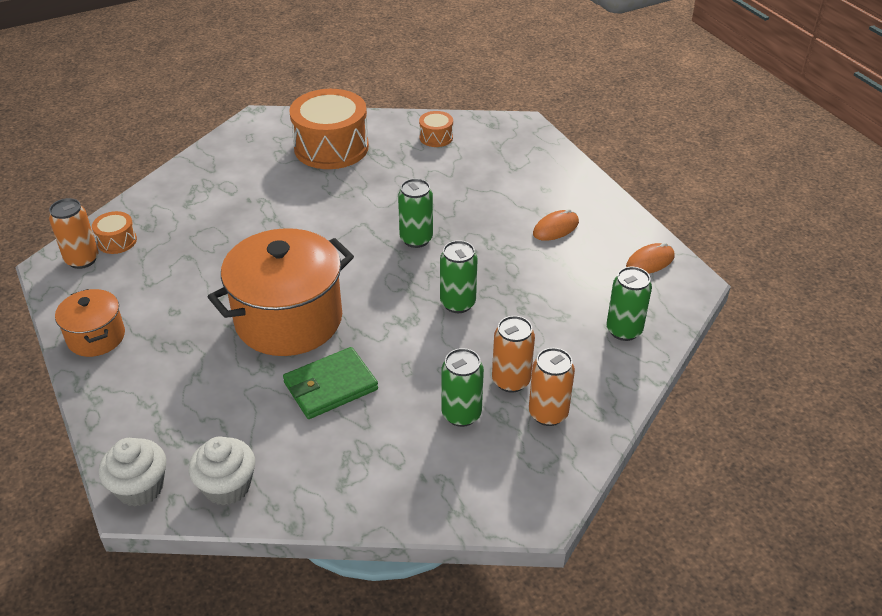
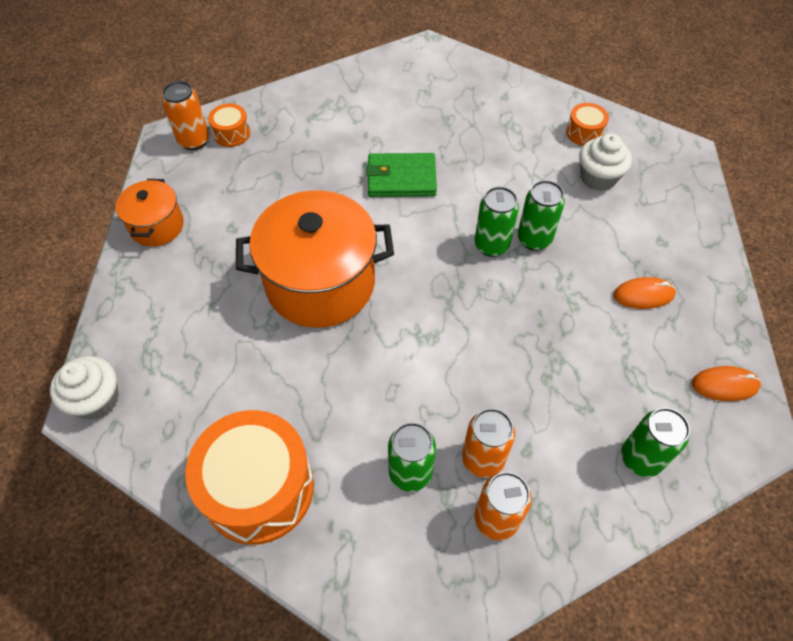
camera: 30 degrees right, 15 degrees up
(227, 486) = (162, 438): white cupcake -> white cupcake (598, 178)
(330, 386) = (311, 376): green wallet -> green wallet (401, 178)
(331, 147) = (475, 105): orange drum -> orange drum (258, 488)
(458, 303) = (486, 340): green can -> green can (534, 239)

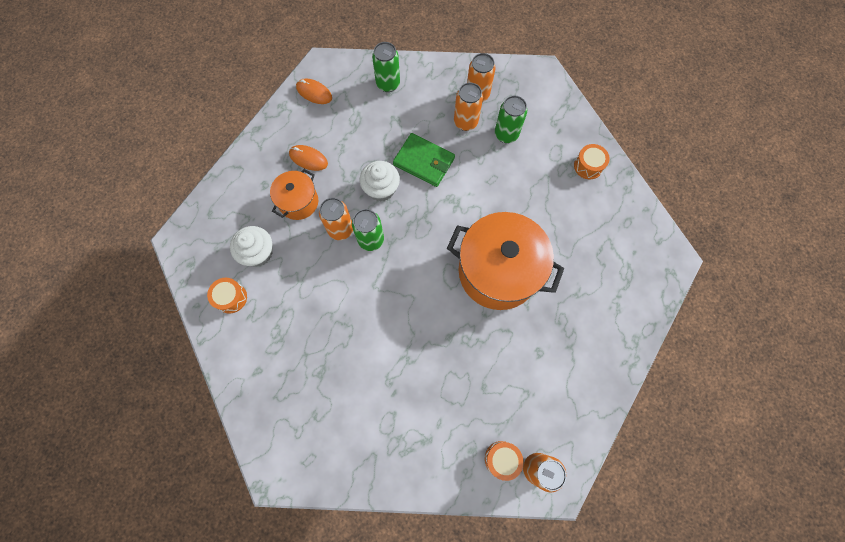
camera: 150 degrees left, 15 degrees up
(96, 400) = (666, 262): white cupcake -> white cupcake (381, 189)
(157, 226) = (594, 385): orange pot -> orange pot (298, 202)
(258, 488) = (588, 166): orange drum -> orange drum, size x0.46
(401, 178) = (393, 331): green wallet -> green wallet (424, 161)
(534, 239) = (340, 229): green can -> orange can

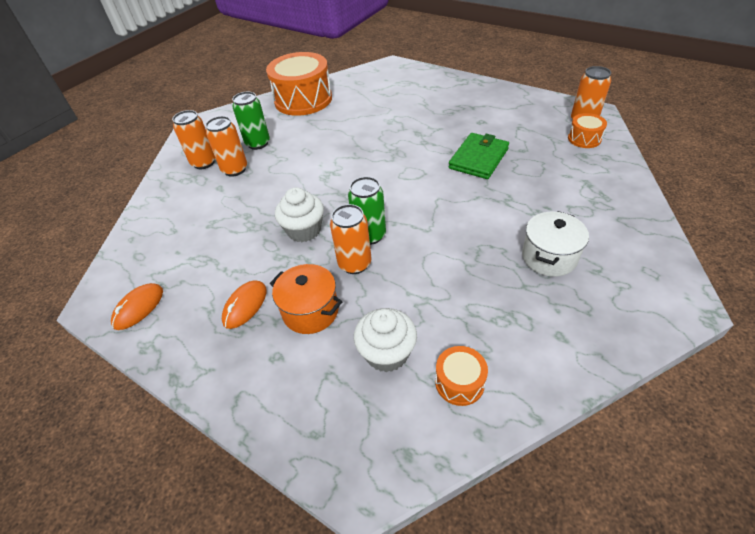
camera: 85 degrees left, 25 degrees down
(333, 380) = (549, 257): none -> white pot
(388, 84) = (159, 232): green can -> none
(424, 161) = (275, 197): green wallet -> green wallet (478, 158)
(498, 271) = (406, 145): orange pot -> none
(588, 166) = (303, 100): orange drum -> orange drum, size x2.17

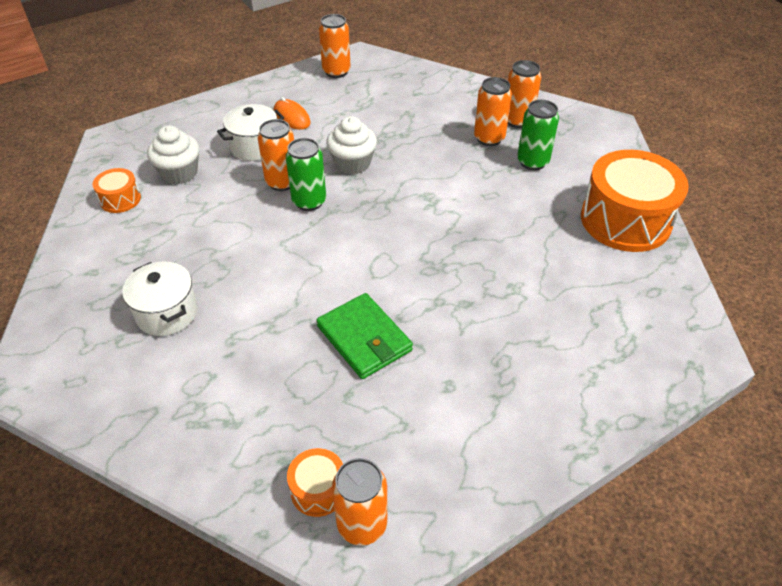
camera: 110 degrees right, 0 degrees up
(138, 308) = (336, 72): orange mouse -> orange can
(310, 311) = (254, 147): orange pot -> white pot

